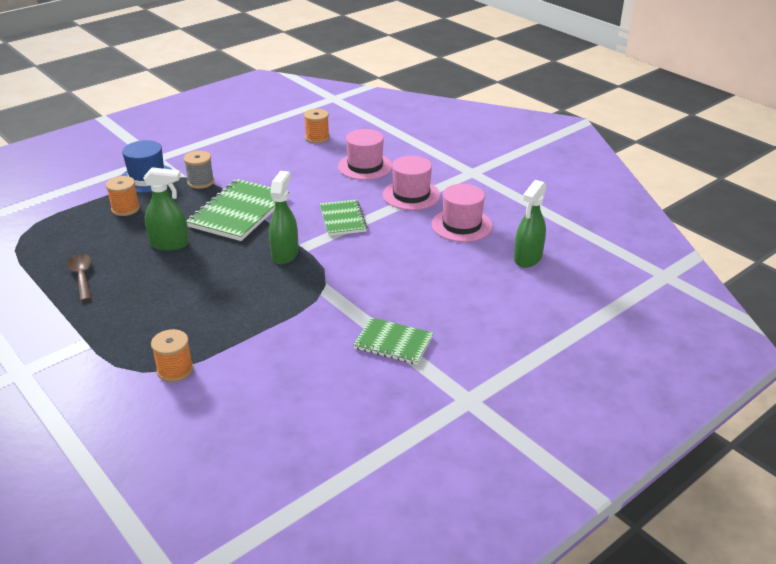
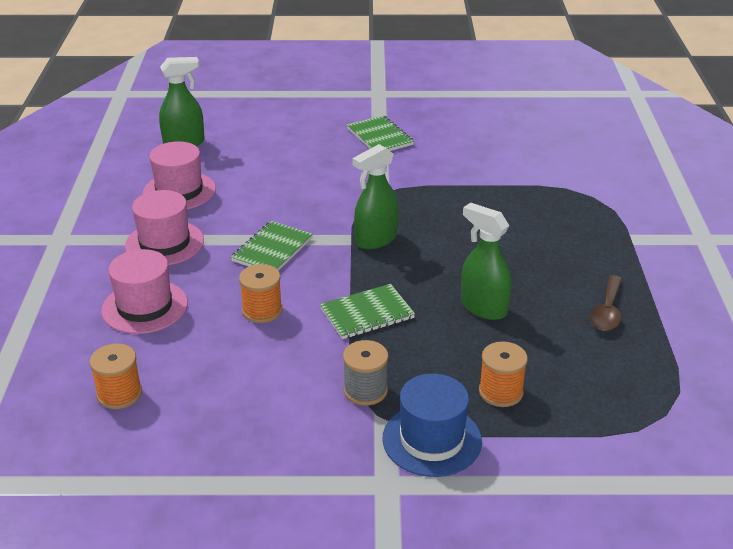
camera: 140 degrees left, 0 degrees up
(175, 370) = (565, 187): orange spool -> orange spool (262, 311)
(239, 212) = (367, 313): green notebook -> green notebook, size x0.61

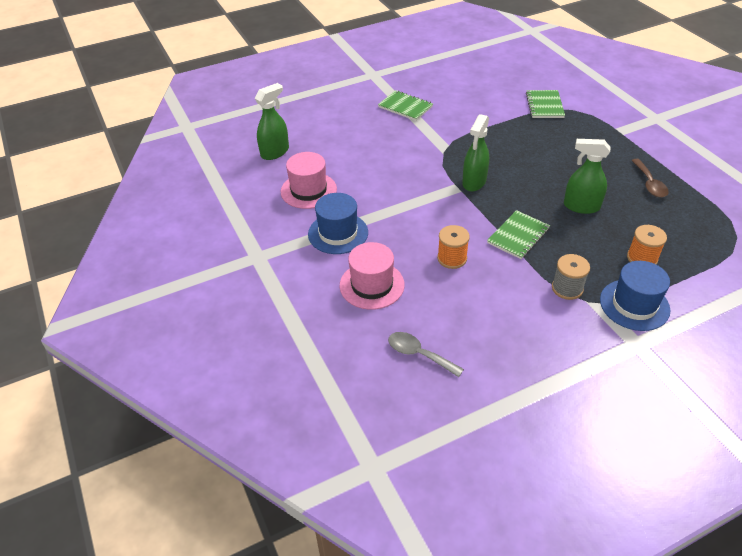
camera: 25 degrees left, 10 degrees up
(119, 394) = (418, 354): orange spool -> grey spoon
(164, 243) = (338, 233): pink hat -> blue hat
(272, 249) = (415, 212): green notebook -> green notebook (544, 105)

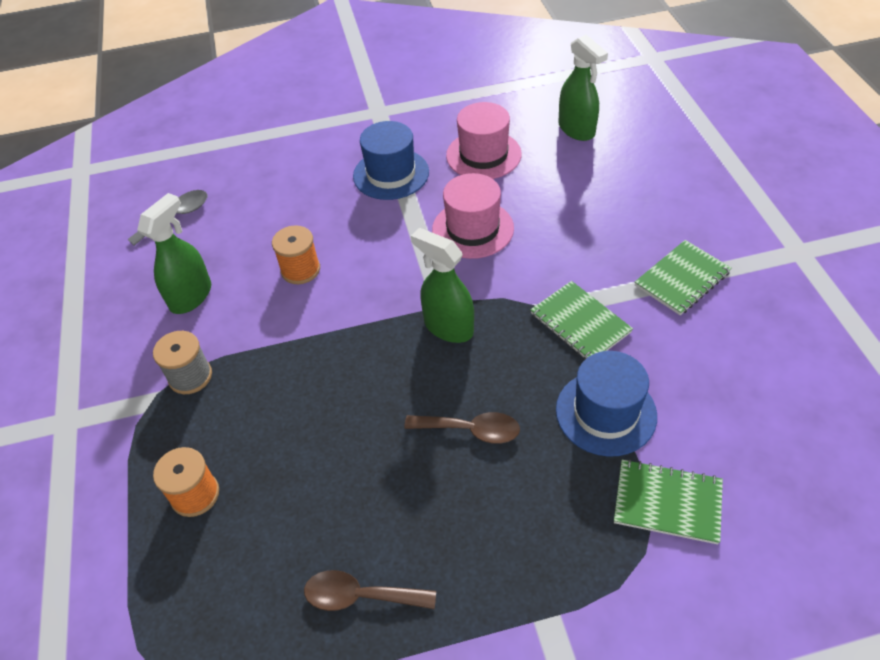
camera: 105 degrees right, 5 degrees up
(372, 285) = (292, 193): pink hat -> pink hat (472, 229)
(518, 236) = (310, 350): green notebook -> green notebook (580, 323)
(539, 164) = (471, 430): none -> brown spoon
(581, 206) = (341, 454): green spray bottle -> green spray bottle (191, 296)
(634, 305) = (122, 445): blue hat -> blue hat (606, 413)

